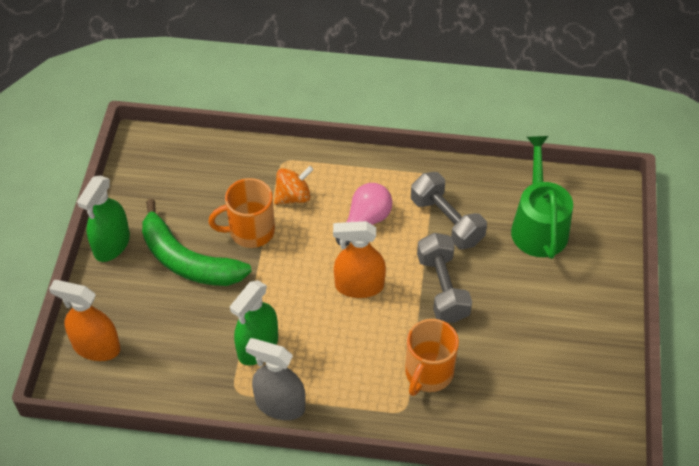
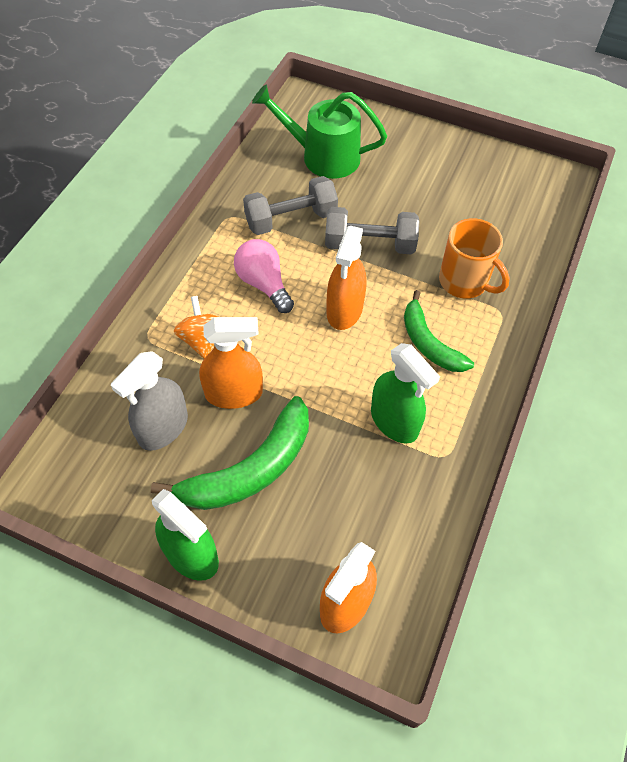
camera: 75 degrees left, 5 degrees up
(250, 231) = (234, 393): orange mug -> orange spray bottle
(280, 405) = (473, 417): grey spray bottle -> grey spray bottle (163, 428)
(346, 357) = (429, 343): none -> green banana

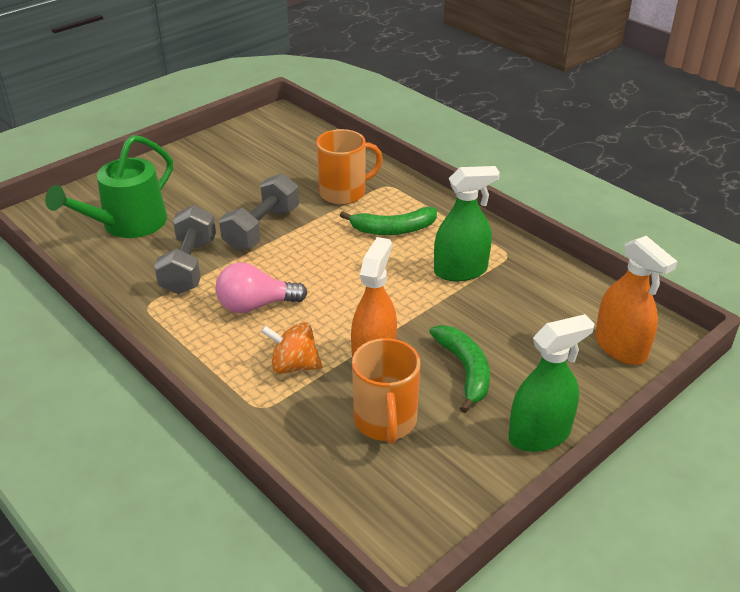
camera: 65 degrees left, 20 degrees down
(163, 428) = (385, 421): grey spray bottle -> orange mug
(250, 469) = (465, 370): green banana -> green banana, size x0.66
(344, 310) = (325, 264): orange spray bottle -> none

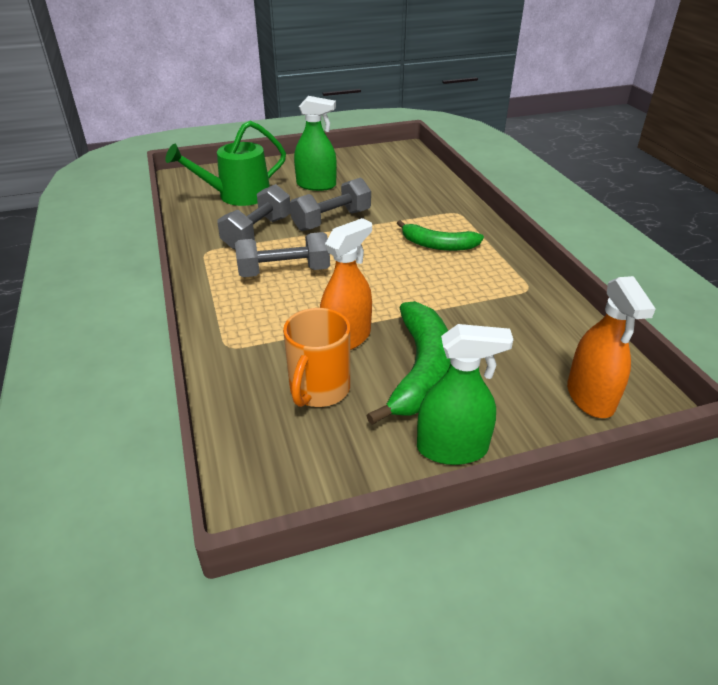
camera: 25 degrees right, 0 degrees up
(256, 305) = (284, 272): pink light bulb -> grey dumbbell
(294, 365) = (278, 323): orange spinning top -> none
(344, 192) = (416, 210): orange mug -> none
(460, 271) = (474, 290): green spray bottle -> green spray bottle (316, 185)
(465, 370) = (420, 370): green banana -> green banana, size x1.52

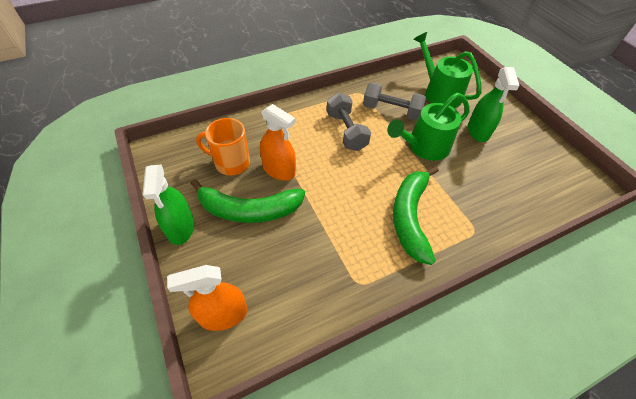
camera: 80 degrees right, 15 degrees up
(331, 220) = (424, 147): grey dumbbell -> green watering can
(438, 245) = (410, 217): green banana -> green banana, size x1.52

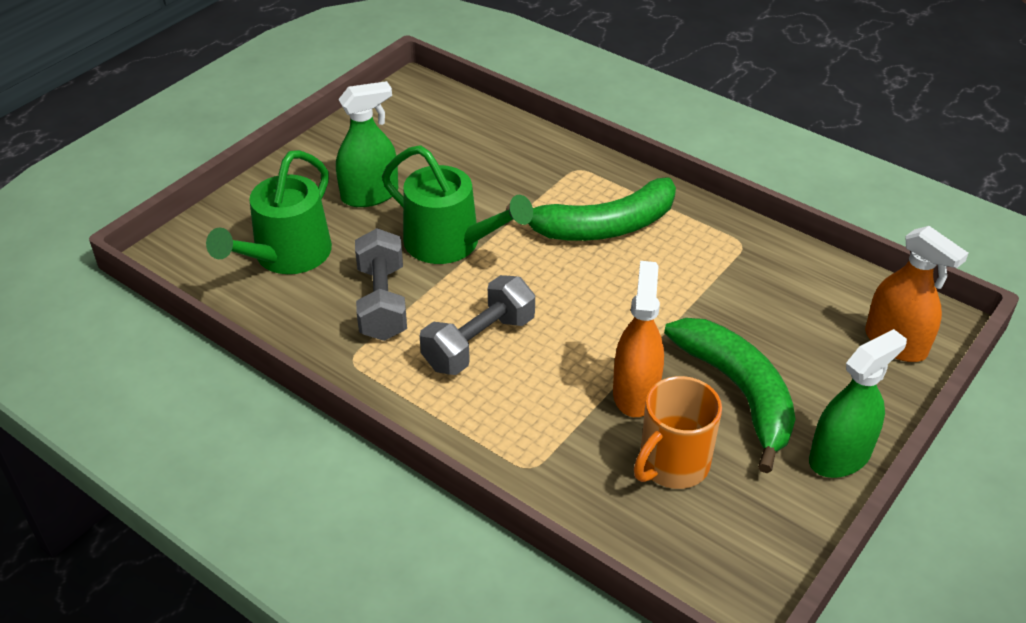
camera: 115 degrees left, 10 degrees down
(231, 163) = (672, 465): orange mug -> orange mug turned 60 degrees clockwise

